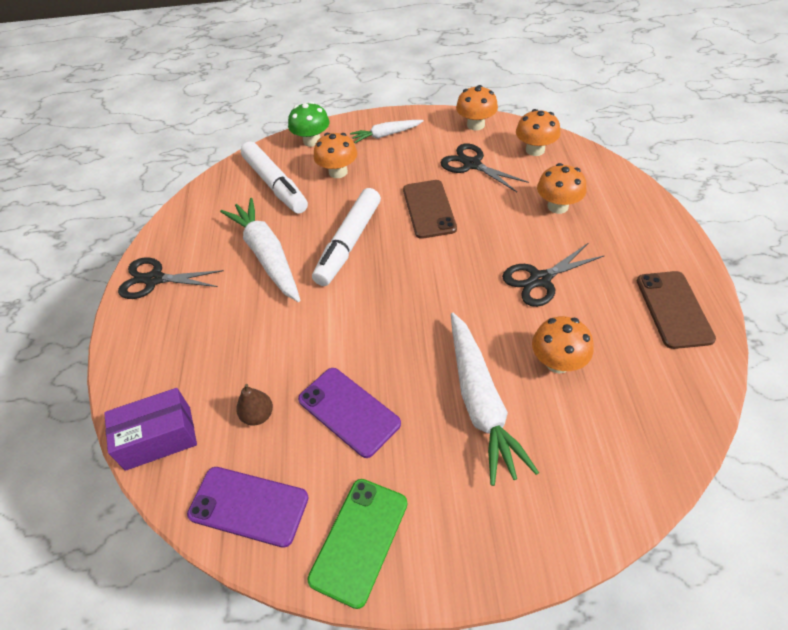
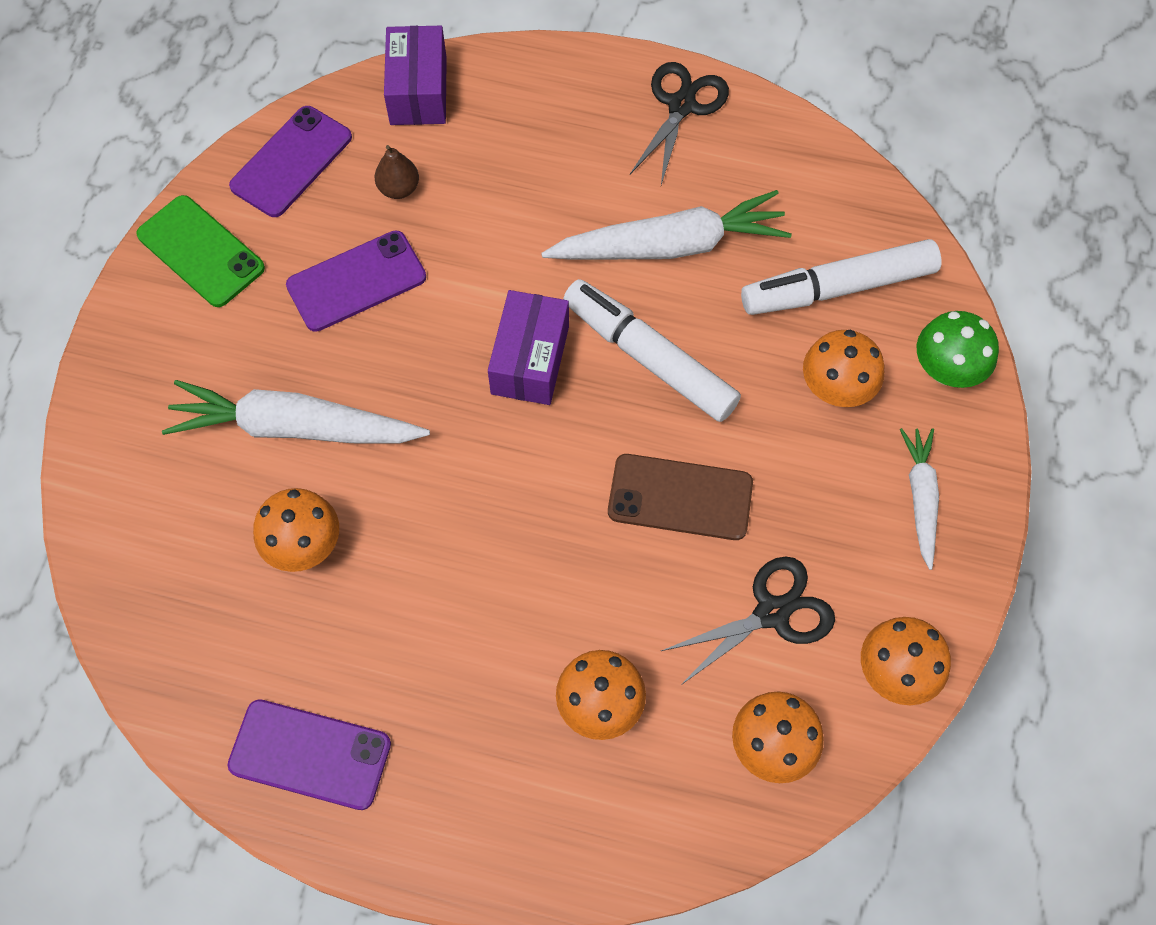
camera: 105 degrees right, 15 degrees up
(372, 295) = (530, 359): none -> purple box
(540, 280) = (453, 594): black scissors -> none
(674, 309) = (310, 754): brown phone -> purple phone

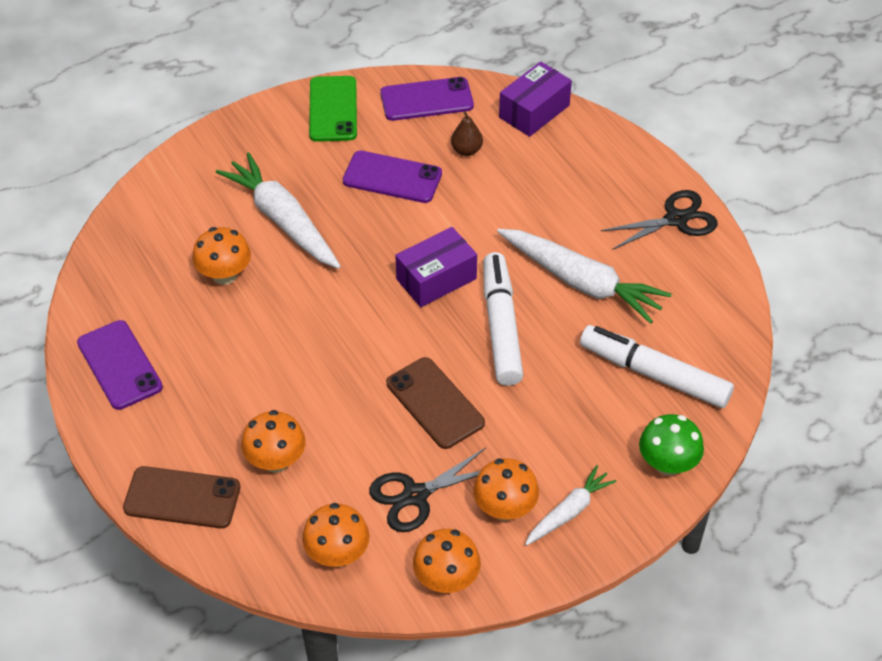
camera: 45 degrees right, 15 degrees down
(554, 839) = (182, 498): none -> brown phone
(772, 613) = (415, 495): black scissors -> black scissors turned 135 degrees clockwise
(836, 388) = (589, 421): orange mushroom -> orange mushroom (505, 508)

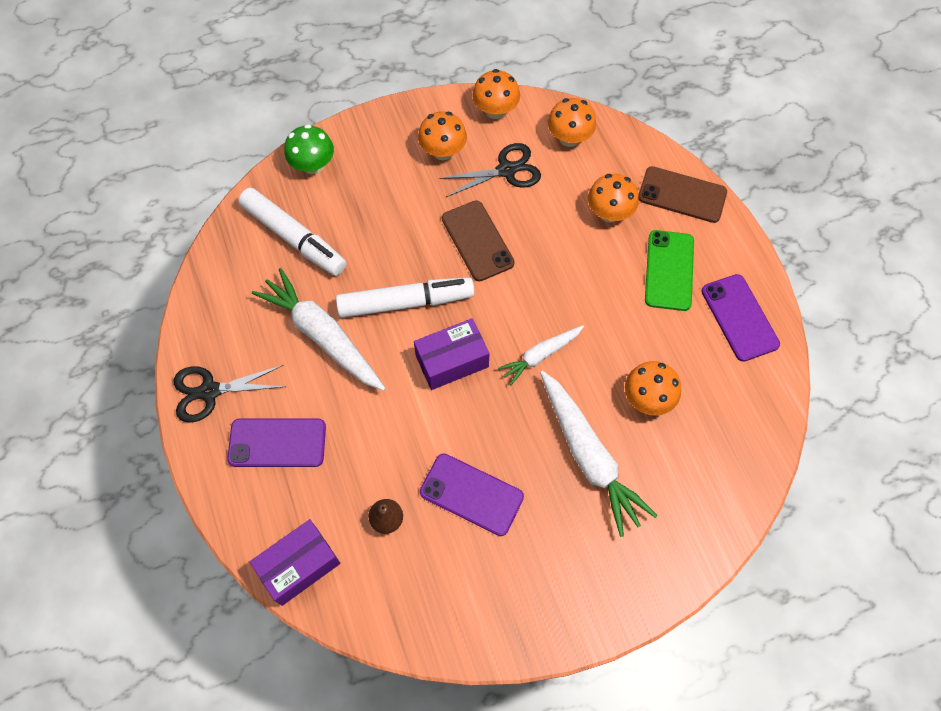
camera: 170 degrees left, 15 degrees up
(333, 109) = (521, 611): green phone -> green phone (669, 270)
(426, 100) = (413, 607): purple phone -> purple phone (277, 443)
(501, 326) = (406, 302): white marker -> white marker turned 105 degrees counterclockwise
(569, 512) = (397, 142): white carrot -> white carrot (540, 355)

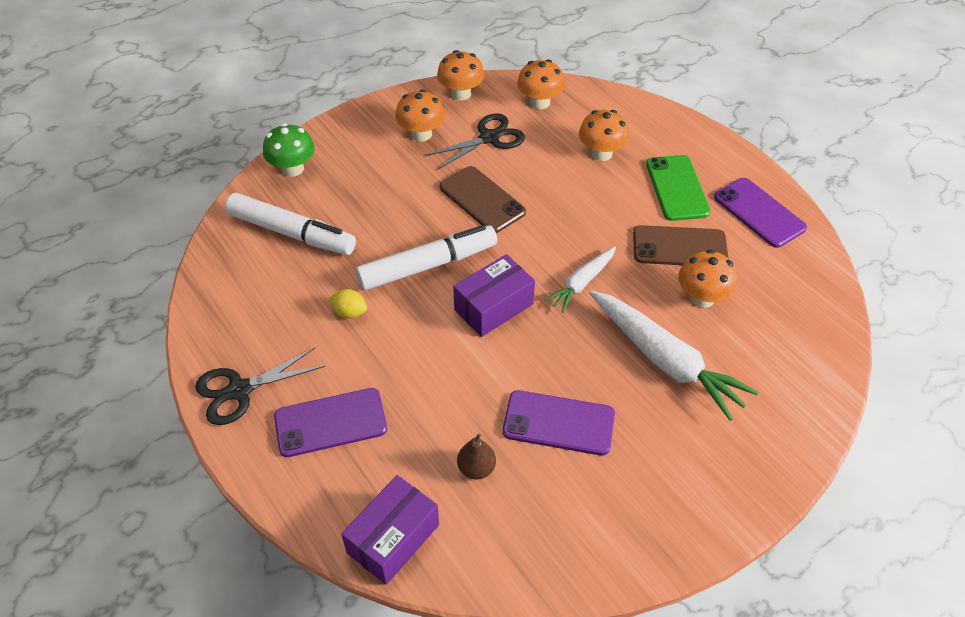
camera: 15 degrees left, 15 degrees down
(323, 336) = (349, 312): white carrot -> yellow lemon
(682, 195) = (663, 127): brown phone -> brown phone (679, 247)

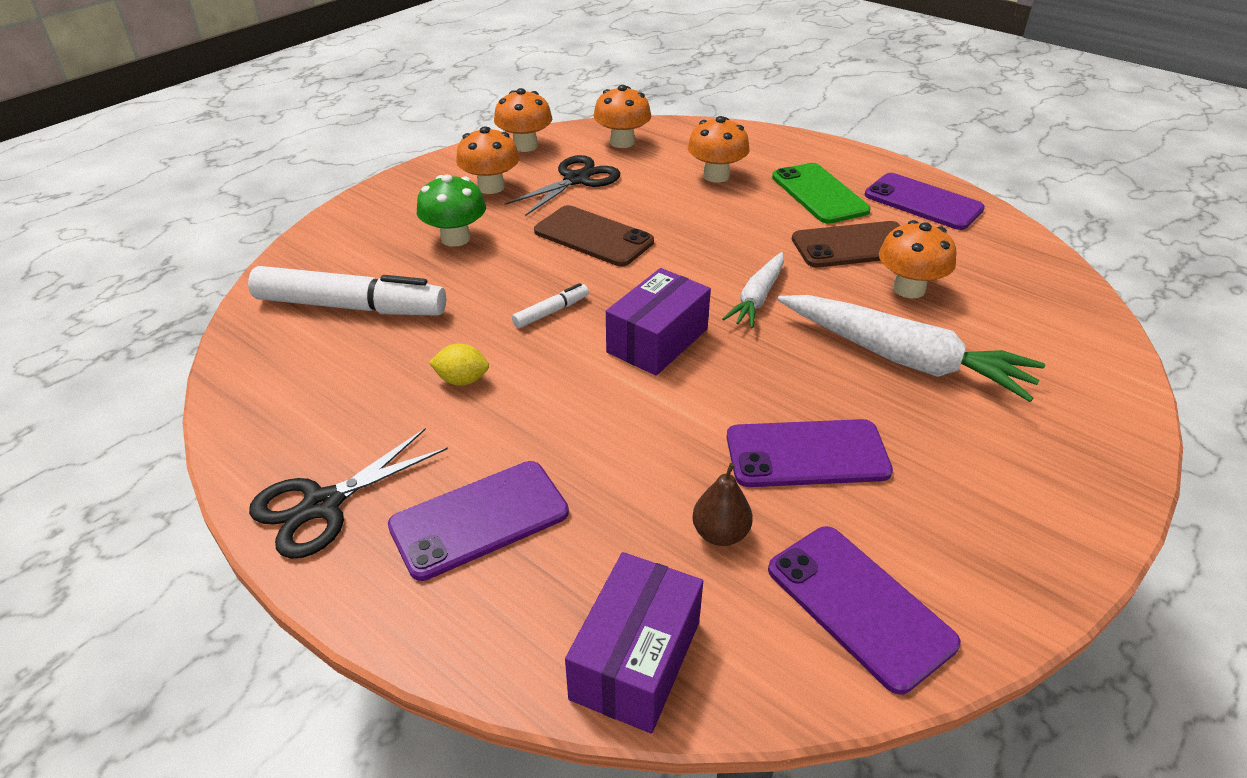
camera: 15 degrees left, 10 degrees down
(292, 169) = (332, 241): green mushroom -> green mushroom (455, 238)
(428, 266) = (551, 312): white marker -> white marker, size x0.44
(542, 538) = (859, 605): none -> purple phone

